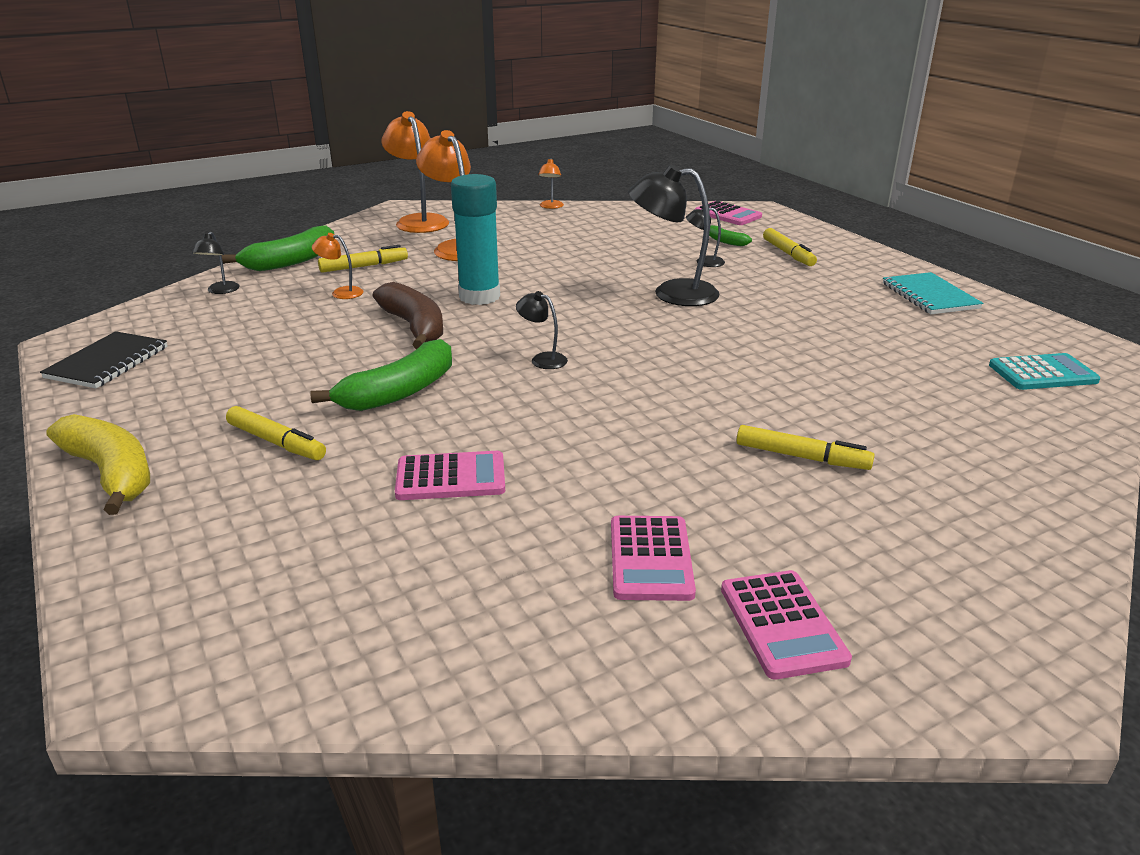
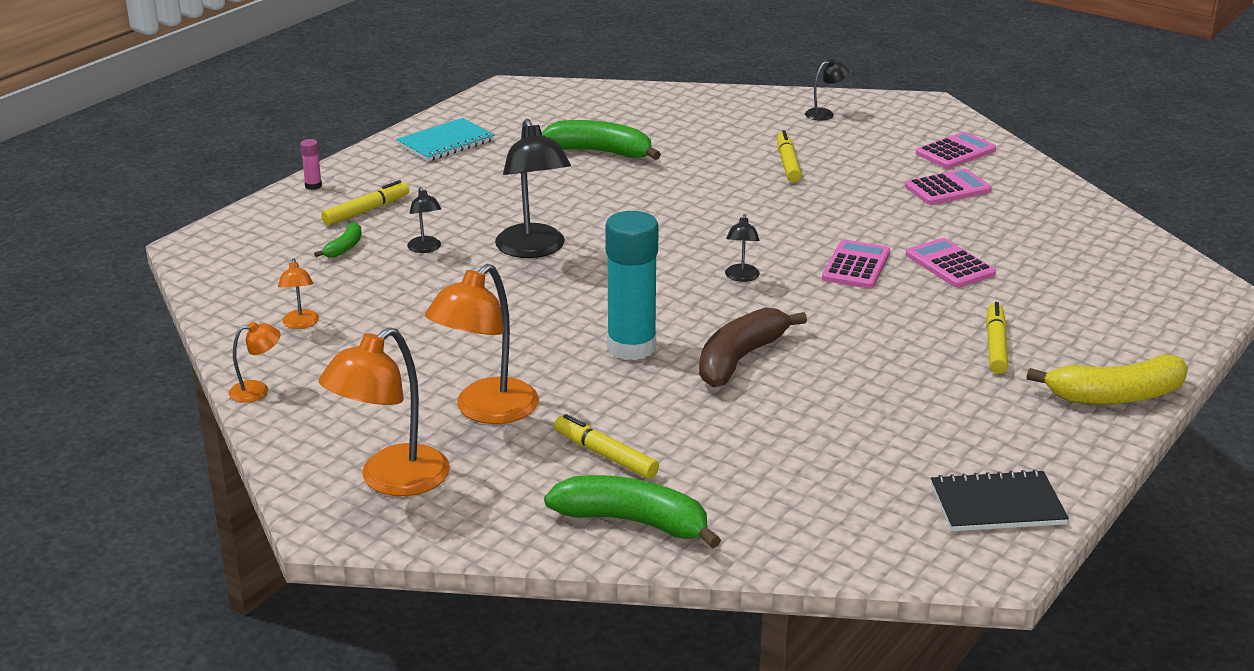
camera: 115 degrees left, 0 degrees up
(111, 473) = (1116, 396): yellow banana -> yellow banana turned 120 degrees counterclockwise
(220, 291) = (772, 529): black lamp -> black lamp (825, 114)
(341, 292) = (697, 437): orange lamp -> orange lamp (300, 324)
(399, 392) = (866, 322): green banana -> green banana (600, 152)
(727, 214) = (232, 261): pink calculator -> pink calculator (856, 266)
(847, 244) = (313, 186): none -> pink glue stick
(1042, 373) = (579, 103): turquoise calculator -> none

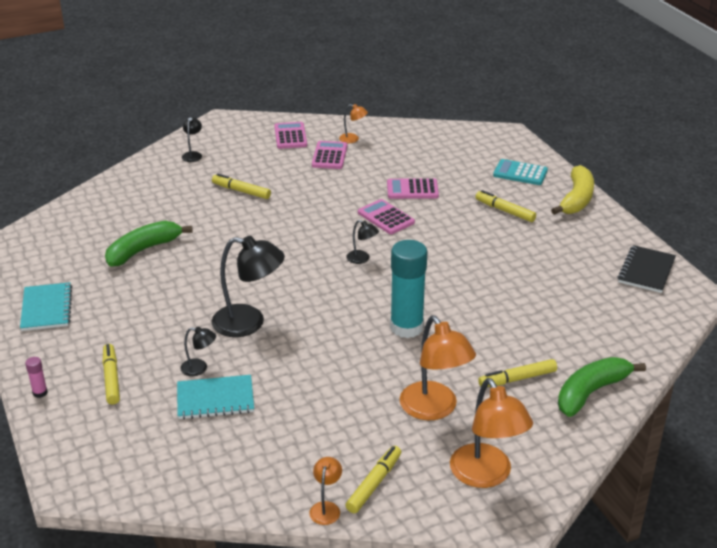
camera: 60 degrees left, 5 degrees up
(300, 324) = (250, 460): orange lamp -> orange lamp (353, 139)
(319, 408) = (374, 484): none -> yellow marker
(344, 247) = (157, 406): green banana -> none
(382, 273) = (215, 399): none -> turquoise notebook
(740, 359) = (452, 294): brown banana -> none
(1118, 331) = (520, 173): none -> turquoise calculator

